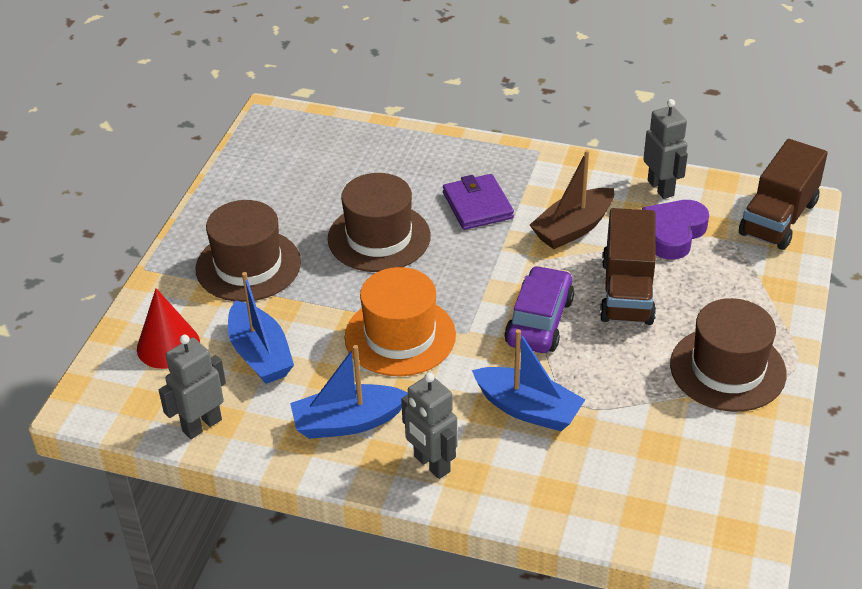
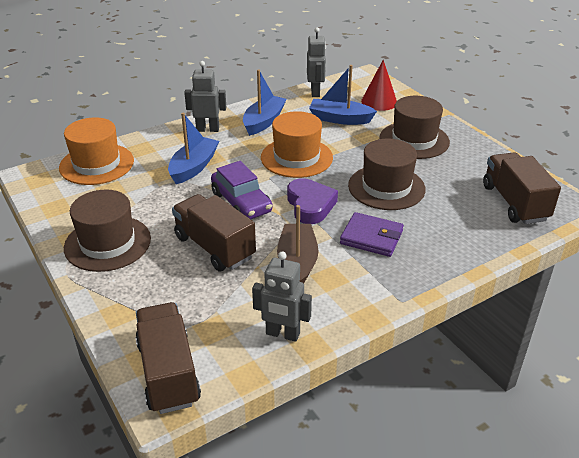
camera: 130 degrees right, 5 degrees down
(307, 149) = (514, 203): none -> brown truck
(528, 409) = (193, 167): blue boat -> blue boat turned 135 degrees clockwise
(638, 507) = (96, 164): none -> orange hat
(673, 233) = (231, 304): purple heart -> purple heart (310, 205)

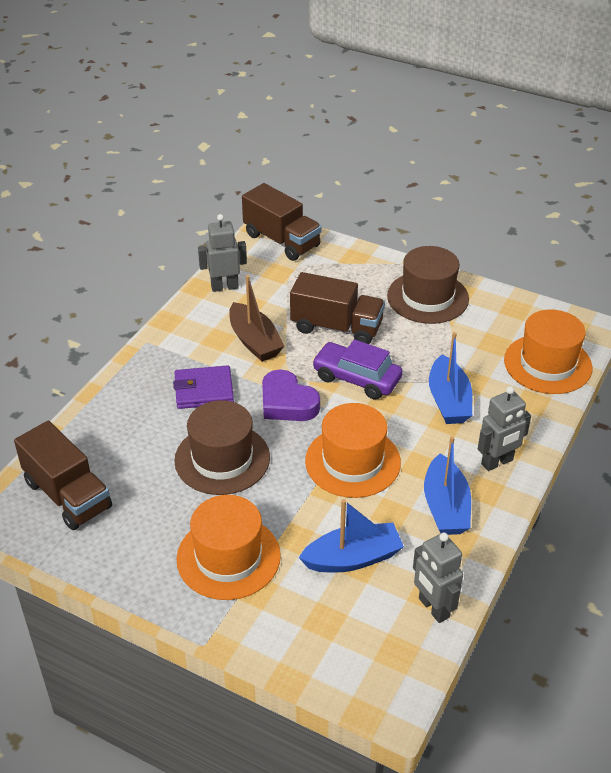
camera: 150 degrees right, 5 degrees up
(379, 101) = (324, 629): red cone -> none
(414, 140) = (228, 557): brown hat -> orange hat

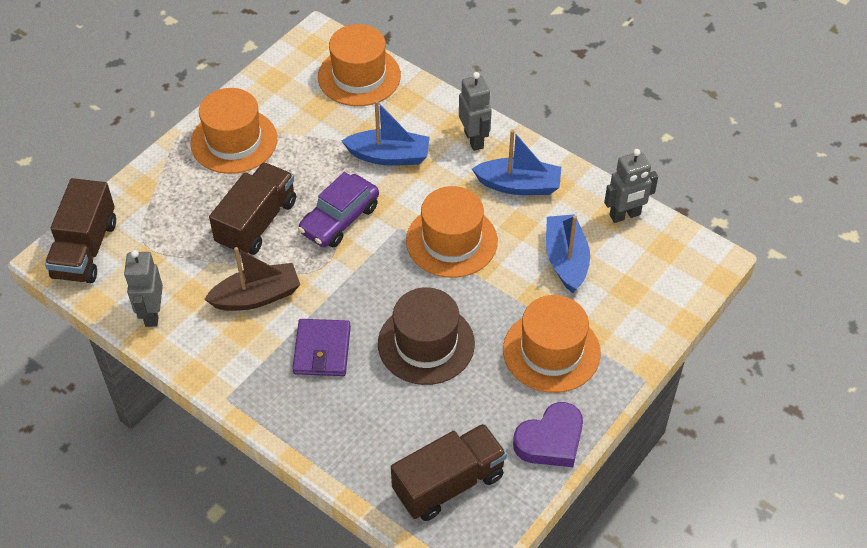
camera: 80 degrees left, 10 degrees up
(281, 240) = (85, 249): brown truck -> brown truck turned 135 degrees clockwise
(287, 402) = (359, 280): purple heart -> purple heart (550, 440)
(427, 297) = (234, 141): brown hat -> orange hat

